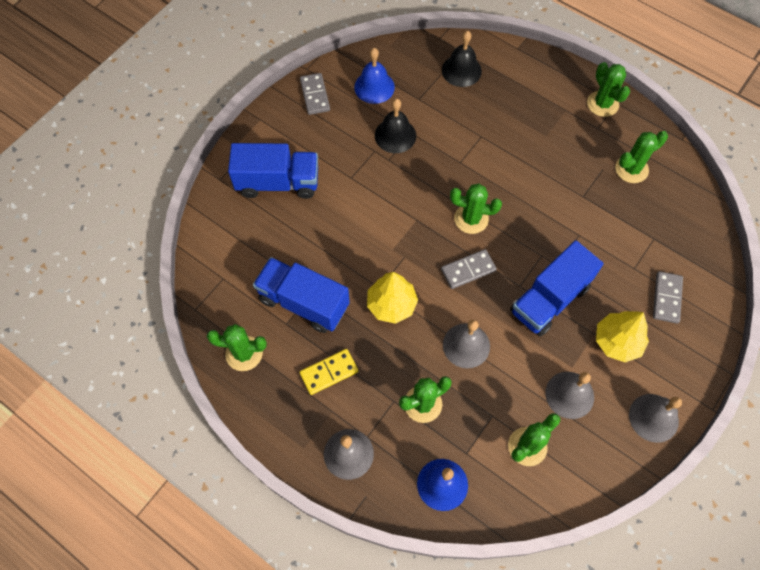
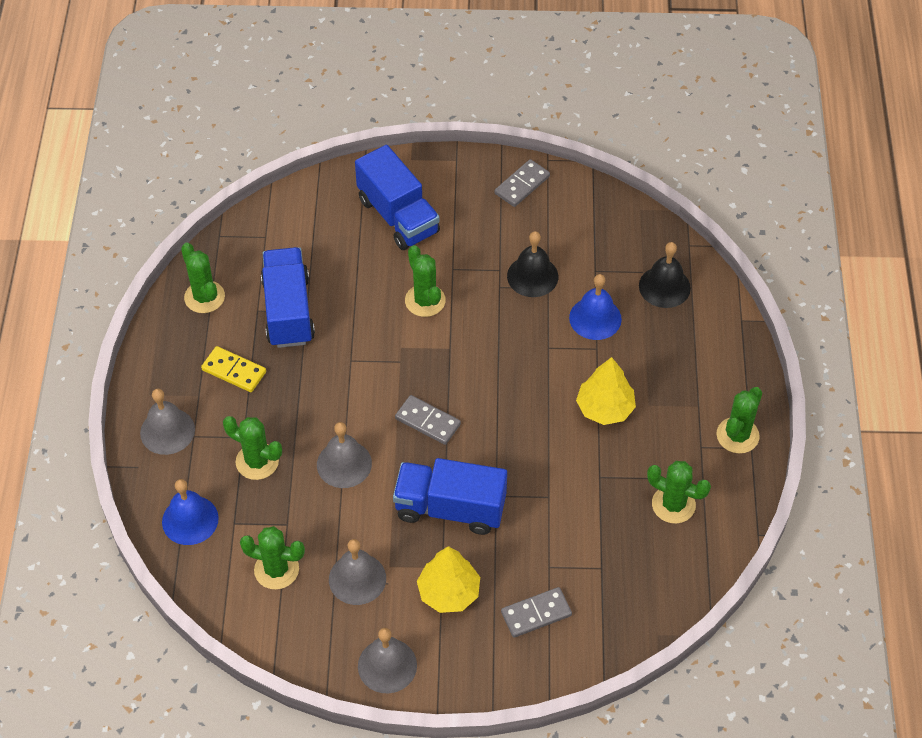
camera: 55 degrees right, 10 degrees down
(374, 87) = (575, 226): blue bell -> blue bell (595, 318)
(391, 304) = (340, 380): yellow tree -> yellow tree (605, 408)
(471, 219) = (488, 393): green cactus -> green cactus (425, 301)

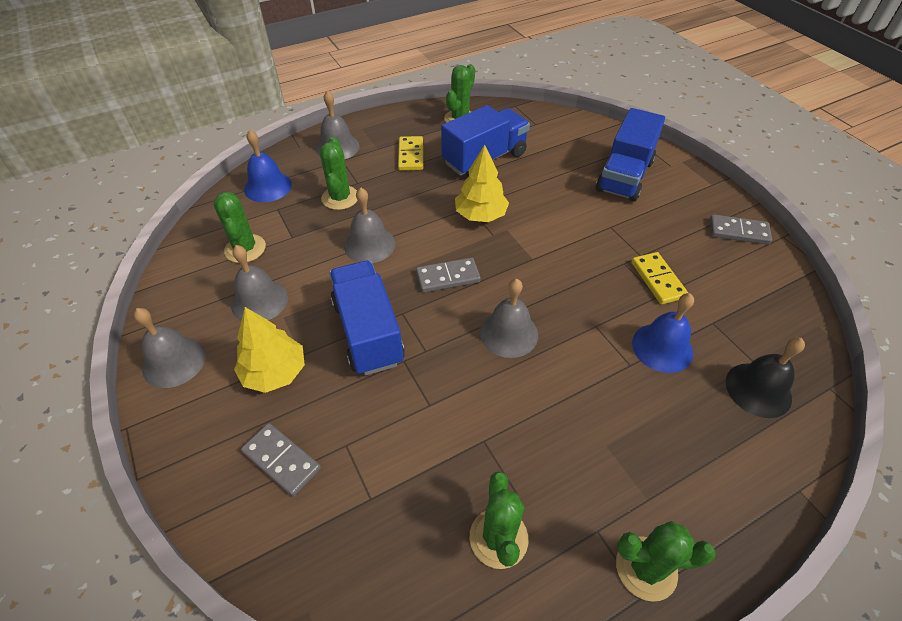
camera: 60 degrees right, 5 degrees down
(425, 301) = (564, 224): green cactus -> none
(427, 421) = (448, 277): grey domino -> grey domino turned 75 degrees clockwise
(517, 409) = (509, 333): none -> grey bell
(532, 276) = (658, 280): black bell -> yellow domino
(605, 408) = (568, 405): yellow tree -> yellow tree (480, 215)

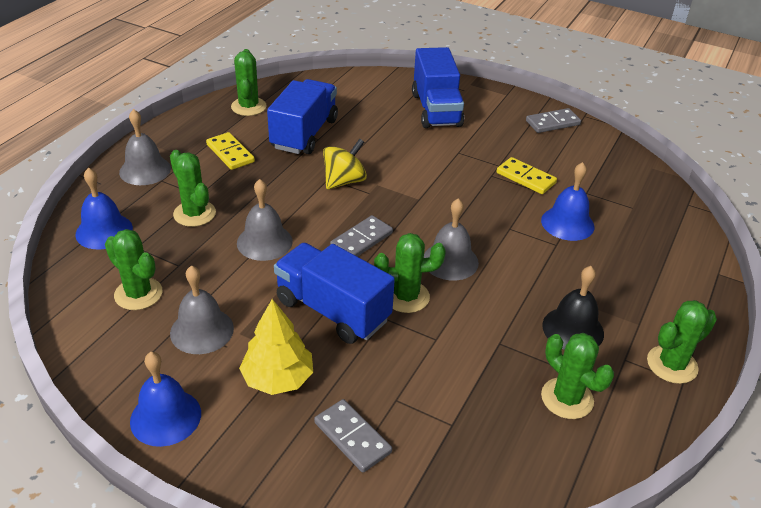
camera: 35 degrees left, 10 degrees down
(174, 361) = (165, 417): grey bell -> blue bell
(281, 460) = (352, 437): grey domino -> grey domino turned 45 degrees clockwise
(439, 350) = (406, 297): none -> green cactus
(480, 215) = (344, 181): yellow tree -> yellow spinning top
(758, 389) = (648, 224): black bell -> black bell (573, 329)

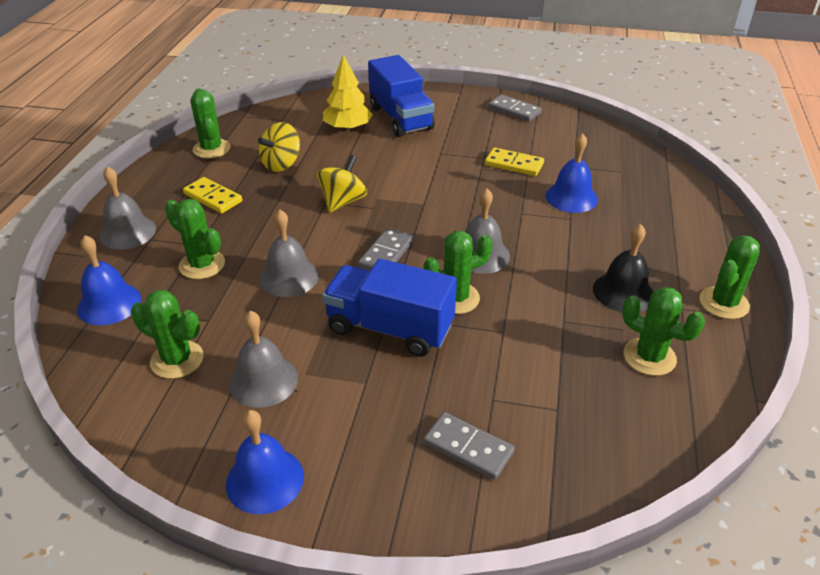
camera: 15 degrees left, 0 degrees up
(278, 378) = (365, 409): yellow tree -> yellow tree (347, 128)
(304, 134) = (281, 164): blue truck -> yellow spinning top
(552, 123) = (514, 110): grey domino -> grey domino turned 75 degrees clockwise

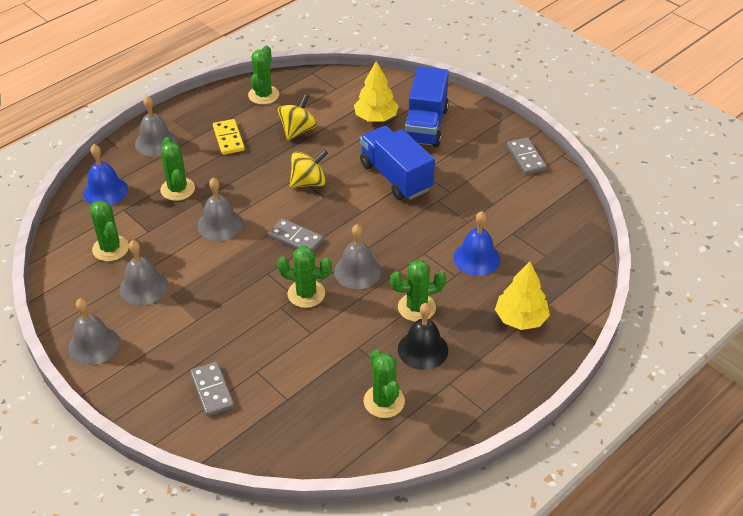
camera: 35 degrees right, 5 degrees up
(265, 480) = (93, 345): blue bell -> grey bell
(281, 164) = (298, 130): yellow spinning top -> yellow spinning top turned 135 degrees clockwise
(386, 254) = (296, 238): grey domino -> grey domino turned 60 degrees clockwise
(390, 328) = (245, 292): blue truck -> blue truck (395, 177)
(514, 164) = (466, 208): yellow domino -> none
(666, 226) = (520, 318): none -> yellow tree
(724, 303) = (485, 396): green cactus -> green cactus (416, 307)

